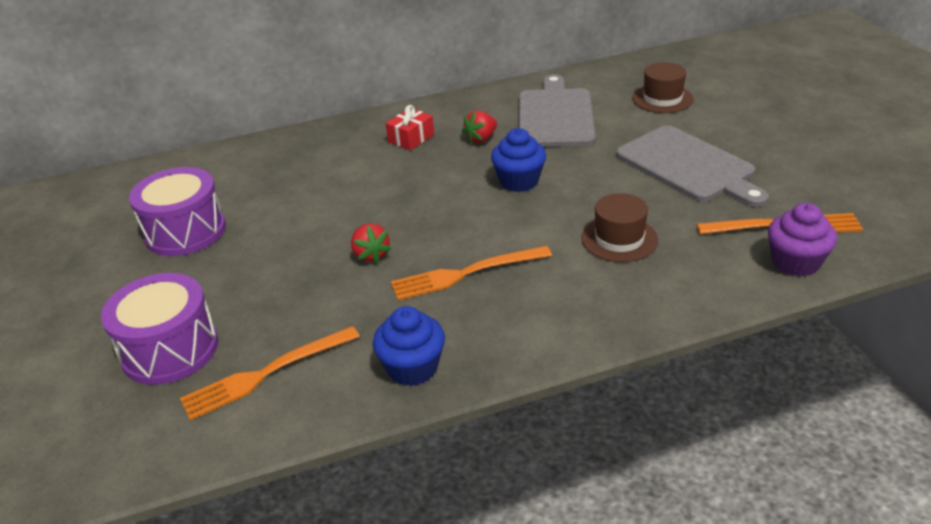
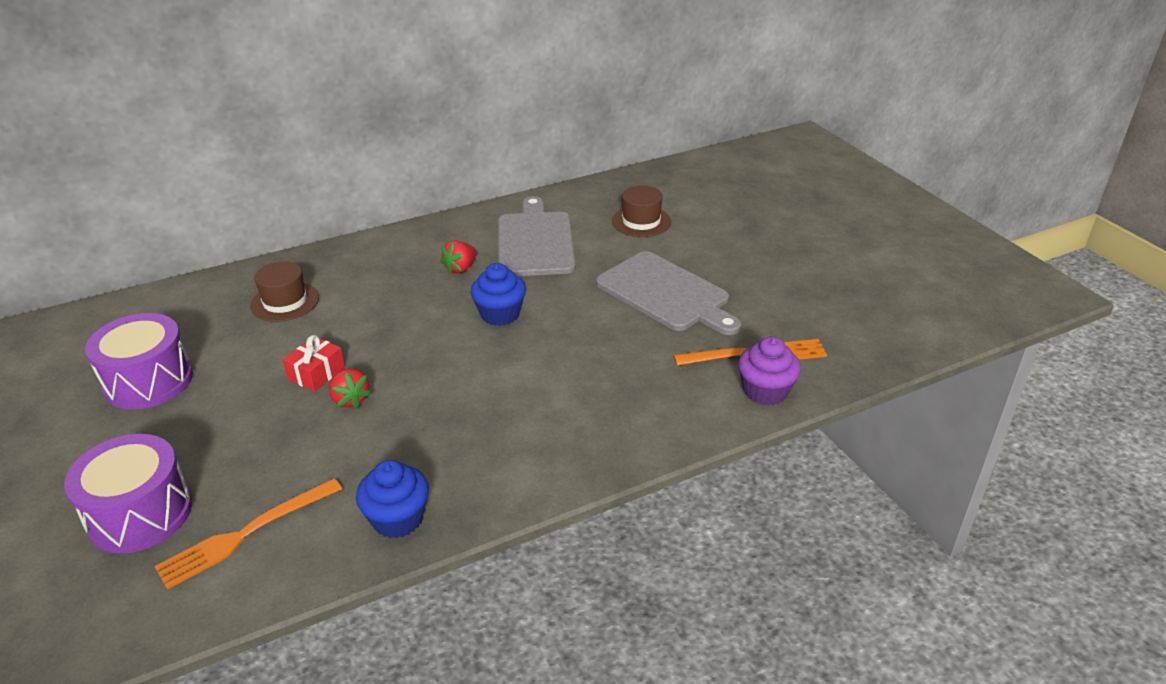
camera: 10 degrees left, 0 degrees up
(411, 138) = (387, 269): red gift -> red gift (316, 373)
(465, 274) = (448, 416): orange fork -> none
(619, 239) = (599, 373): brown hat -> brown hat (285, 302)

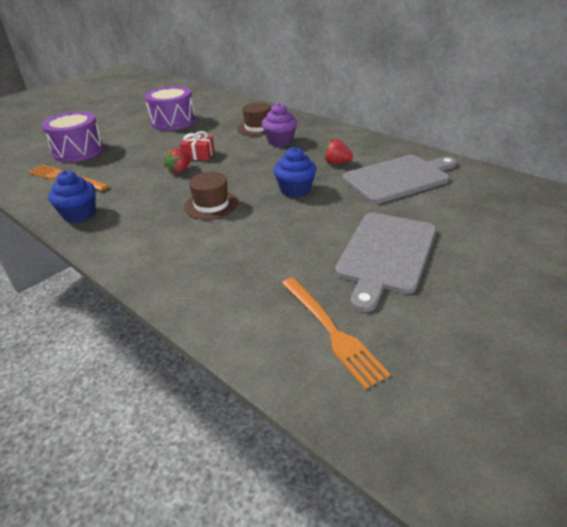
camera: 70 degrees right, 0 degrees up
(641, 221) = (486, 215): brown hat -> brown hat (211, 205)
(765, 391) = (276, 350): purple cupcake -> purple cupcake (280, 141)

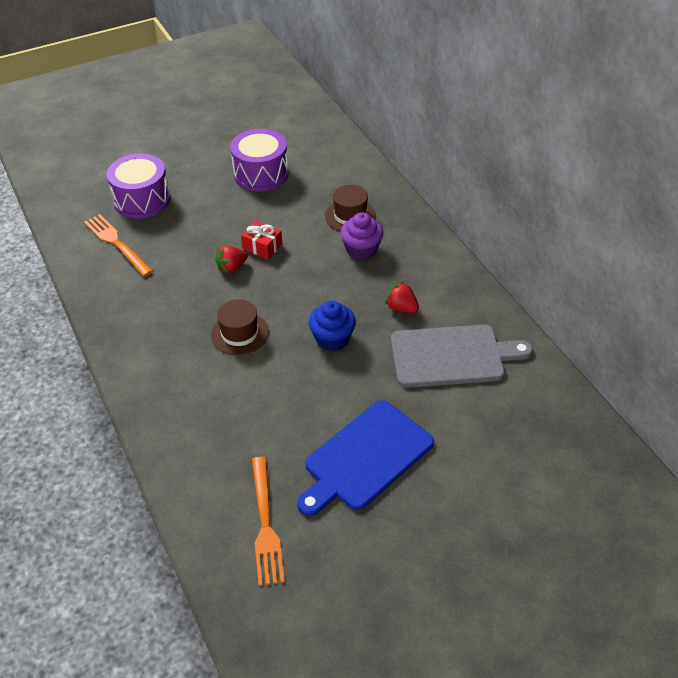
camera: 20 degrees right, 10 degrees up
(79, 214) = (113, 306): blue cupcake -> none
(386, 254) = (365, 458): grey cutting board -> blue cutting board

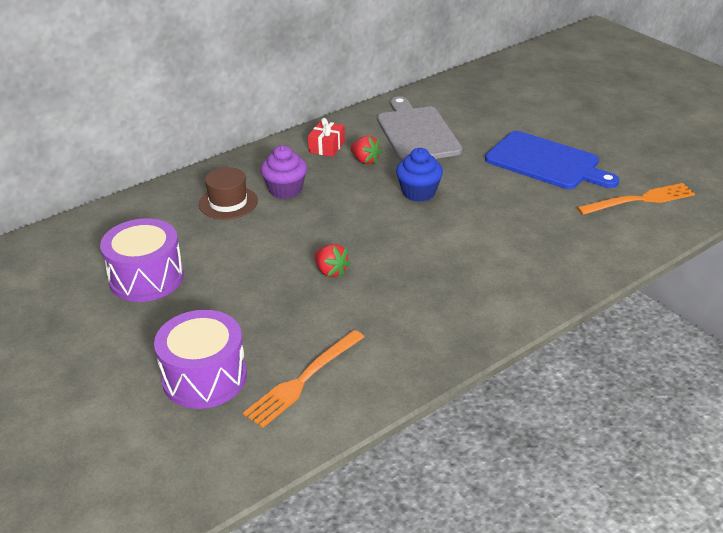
camera: 100 degrees left, 10 degrees down
(239, 333) = (431, 248): brown hat -> none
(262, 246) = (290, 255): red gift -> red gift (327, 147)
(401, 308) = (365, 160): red strawberry -> red strawberry turned 75 degrees counterclockwise

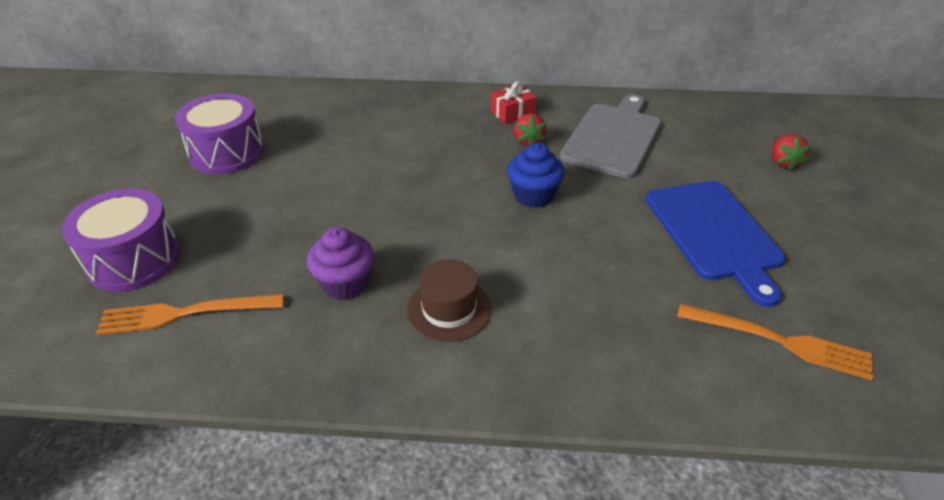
camera: 40 degrees right, 5 degrees up
(228, 203) = (368, 123): brown hat -> brown hat (449, 309)
(285, 190) = (425, 134): purple cupcake -> purple cupcake (345, 283)
(330, 271) = (352, 226): red strawberry -> red strawberry (783, 162)

